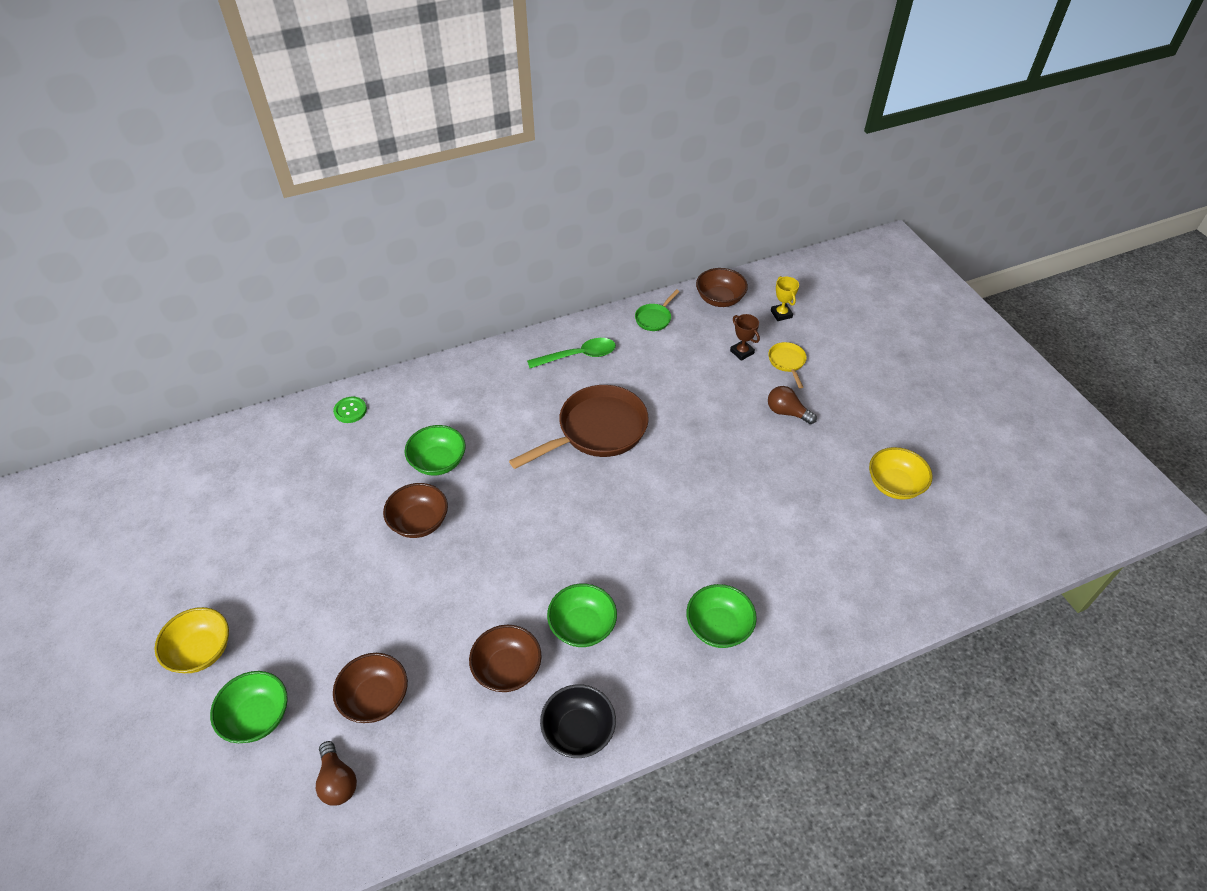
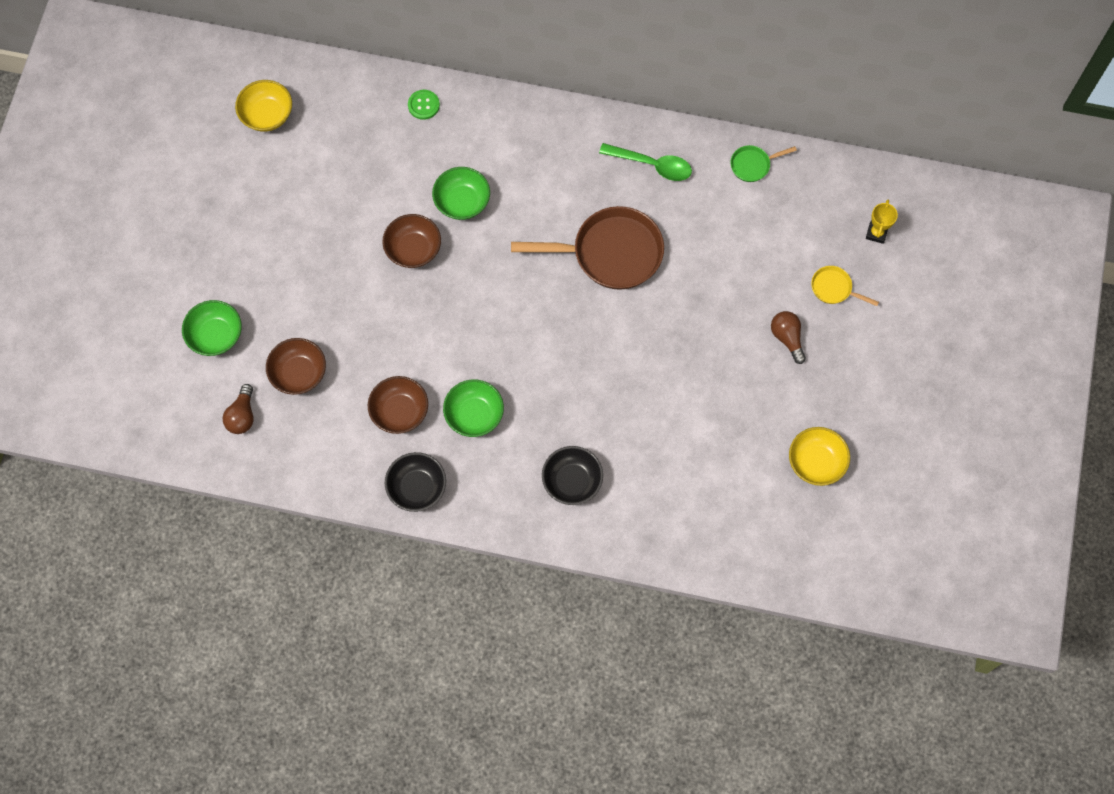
camera: 35 degrees right, 20 degrees up
(201, 651) = (204, 260): yellow bowl -> yellow bowl (267, 115)
(718, 627) = (572, 481): green bowl -> black bowl
(719, 299) = (832, 180): brown bowl -> none
(742, 352) = (802, 252): brown trophy -> none
(787, 362) = (834, 288): yellow pan -> yellow pan turned 90 degrees counterclockwise

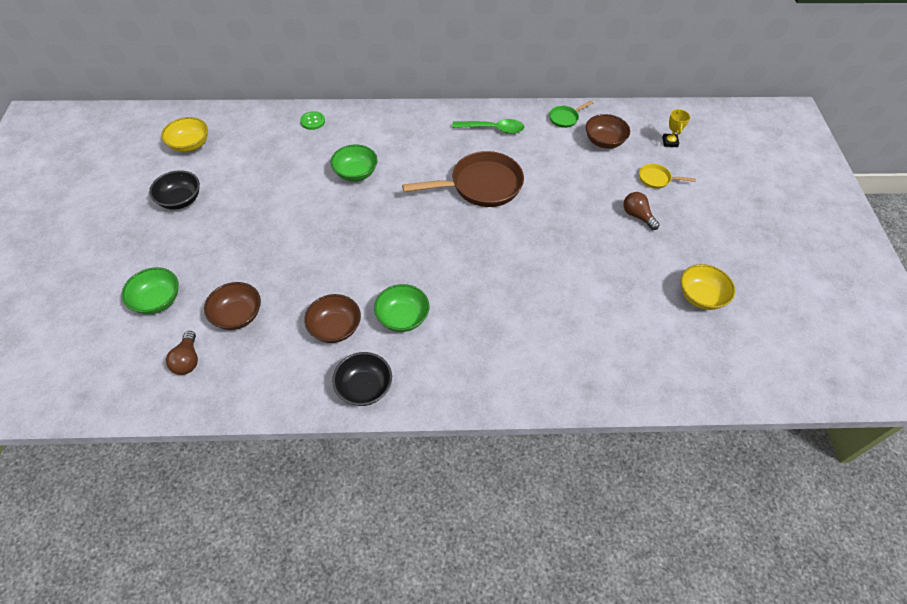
camera: 15 degrees left, 15 degrees down
(413, 249) = (323, 209): brown bowl -> brown bowl (604, 141)
(572, 481) = (504, 353): black bowl -> black bowl (180, 200)

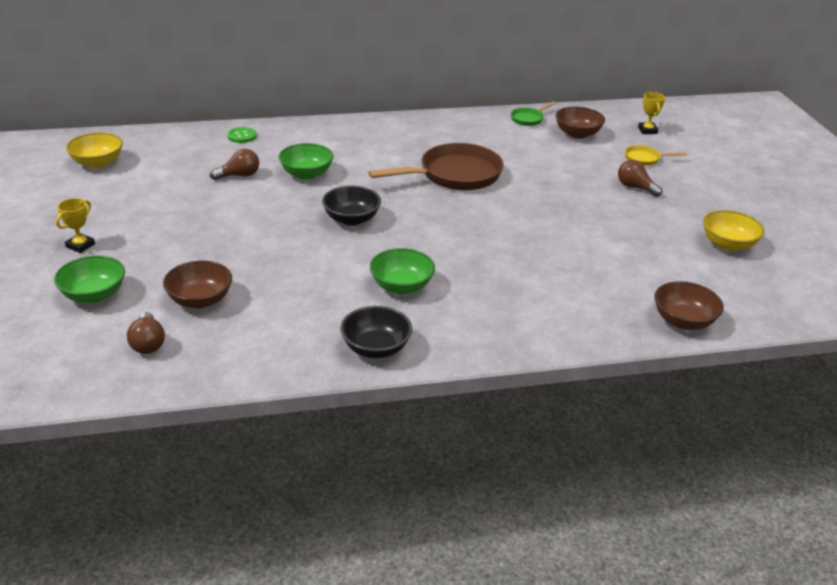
camera: 10 degrees left, 20 degrees down
(158, 242) = (80, 245): none -> yellow trophy
(180, 200) = (99, 209): black bowl -> black bowl (351, 219)
(300, 170) = (239, 175): none -> brown light bulb
(335, 328) = (324, 301): brown bowl -> brown bowl (683, 321)
(493, 129) = (452, 131): green spoon -> none

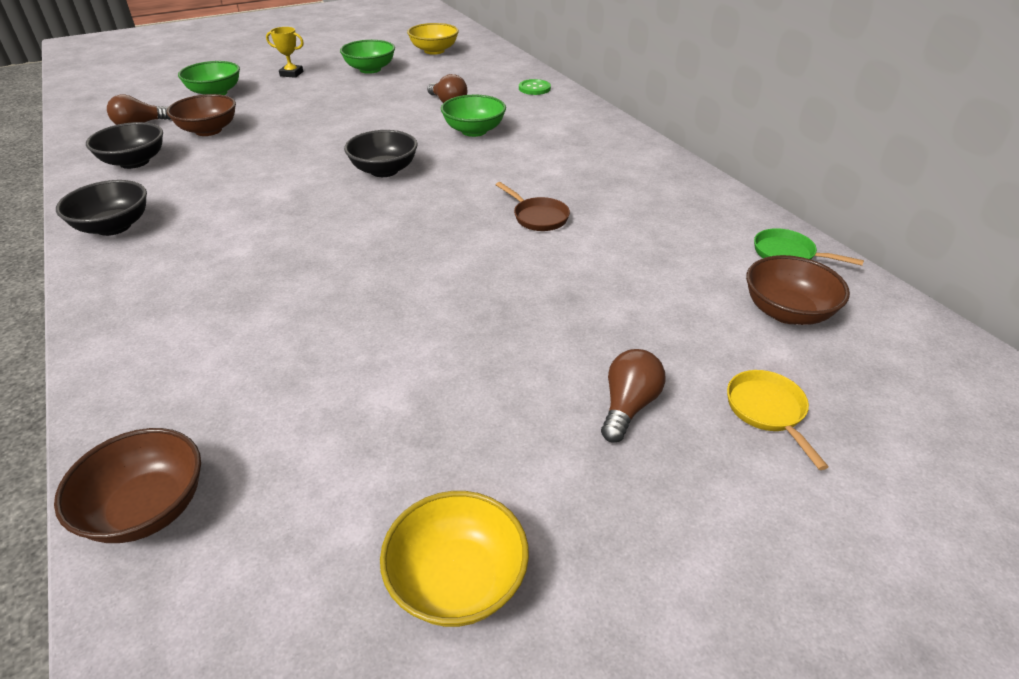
camera: 75 degrees right, 5 degrees up
(246, 343) = (134, 162): none -> black bowl
(401, 286) = (241, 222): green bowl -> green bowl (370, 69)
(454, 175) = (538, 217): brown pan -> brown pan, size x0.46
(647, 130) = (910, 406): yellow trophy -> none

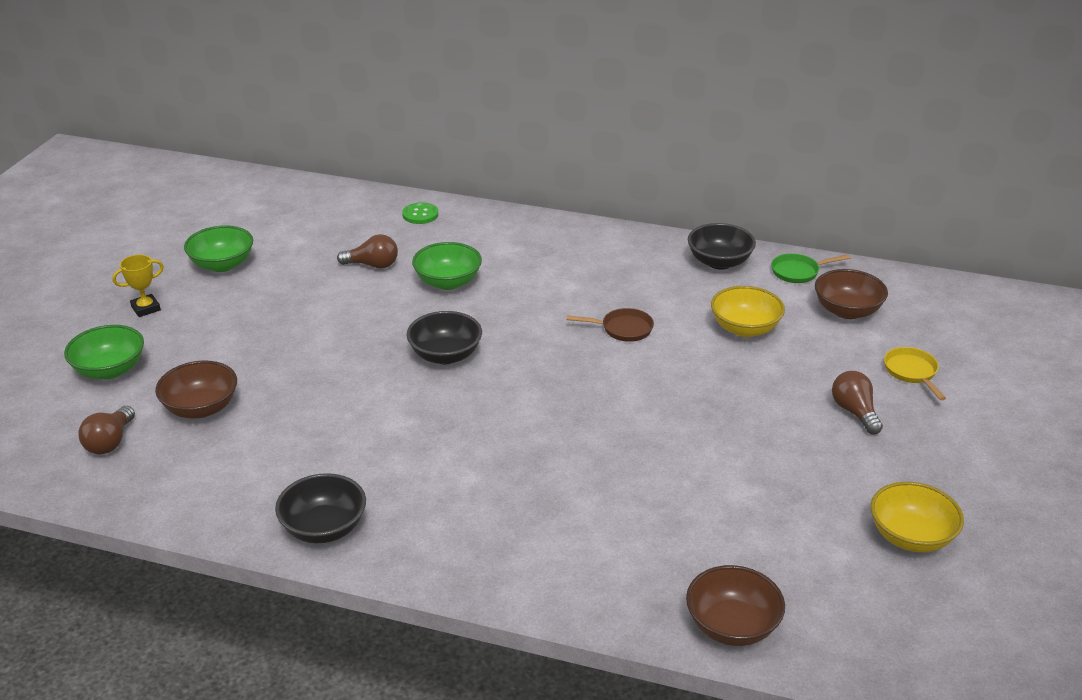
camera: 45 degrees left, 5 degrees down
(134, 162) = (200, 474): black bowl -> black bowl (719, 262)
(434, 51) = (244, 213): yellow bowl -> yellow bowl (745, 328)
(767, 411) = (911, 372): yellow pan -> yellow pan turned 45 degrees clockwise

